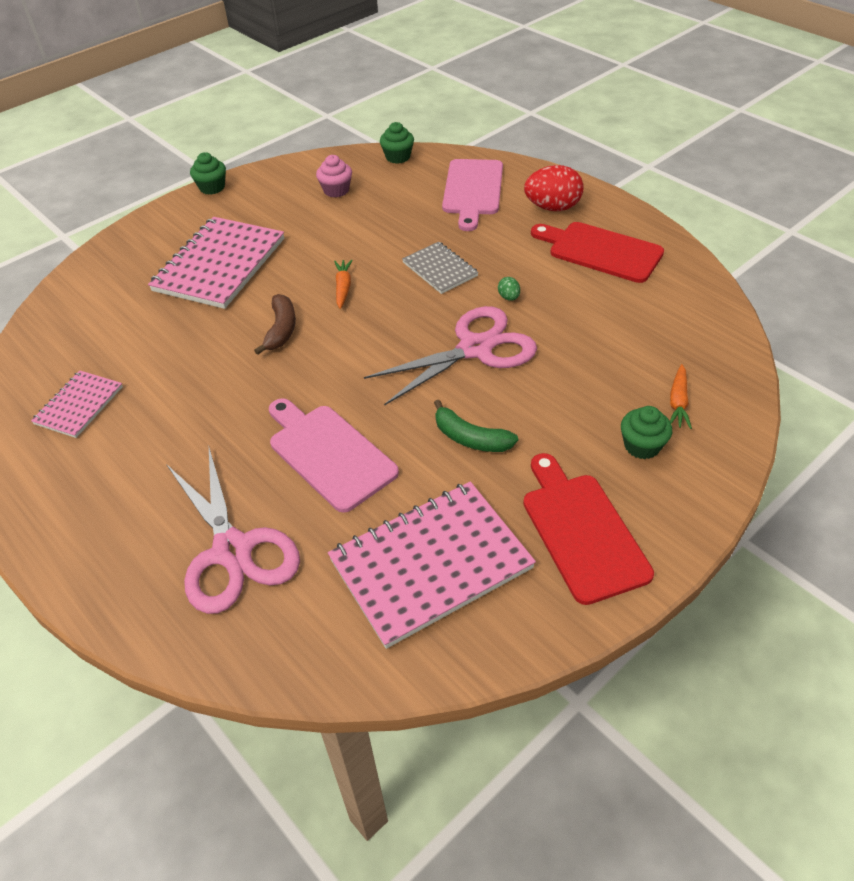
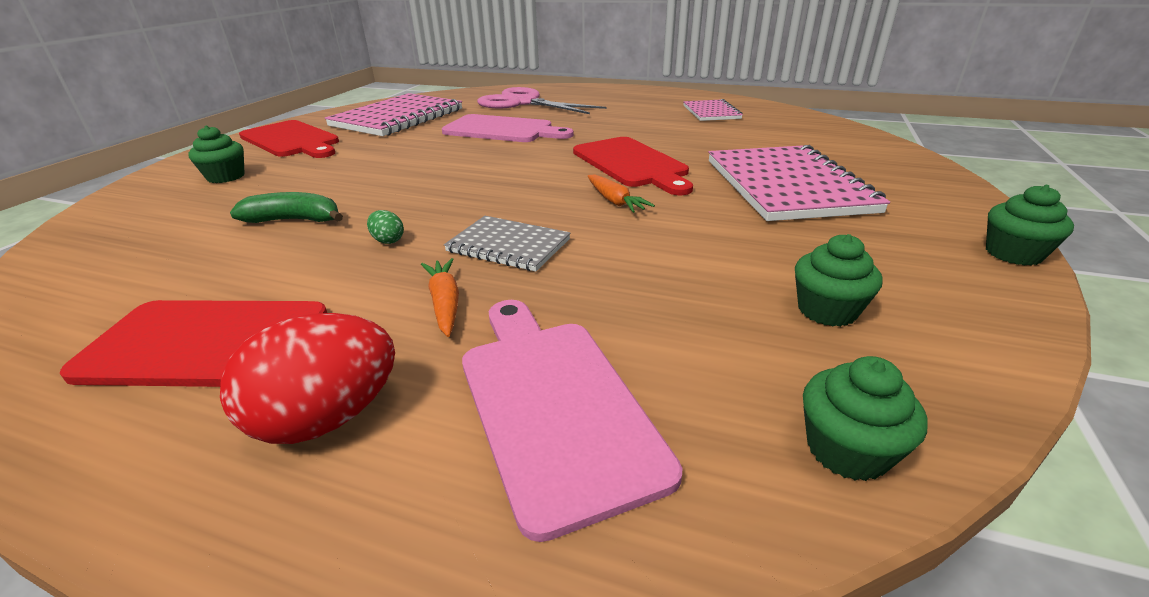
camera: 150 degrees right, 15 degrees down
(281, 329) = (631, 164): brown banana -> red cutting board
(336, 190) = (827, 310): pink cupcake -> green cupcake
(471, 438) = (392, 153): green banana -> green banana (294, 220)
(476, 348) = (412, 194): pink scissors -> none
(678, 402) = (169, 206): orange carrot -> orange carrot (445, 303)

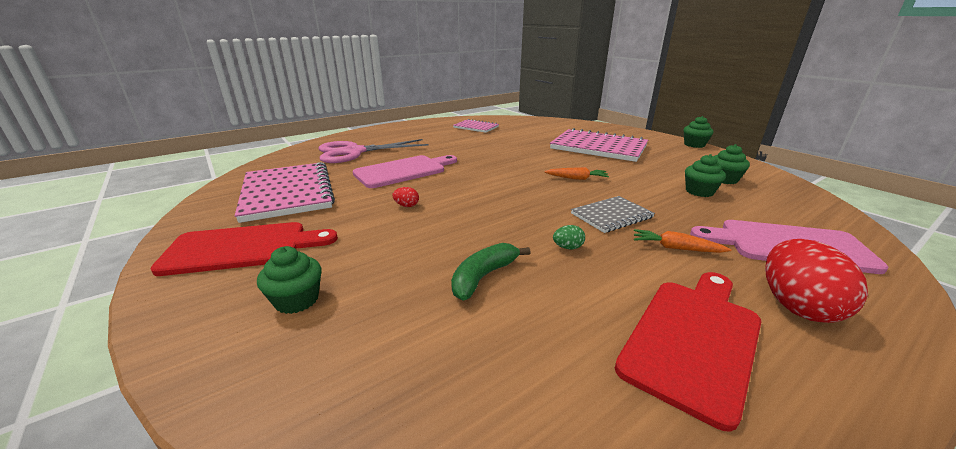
camera: 55 degrees left, 5 degrees down
(417, 155) = (406, 206): none -> red egg
(631, 164) = (527, 161): red cutting board -> none
(847, 450) = (821, 207): green cupcake -> green cupcake (699, 191)

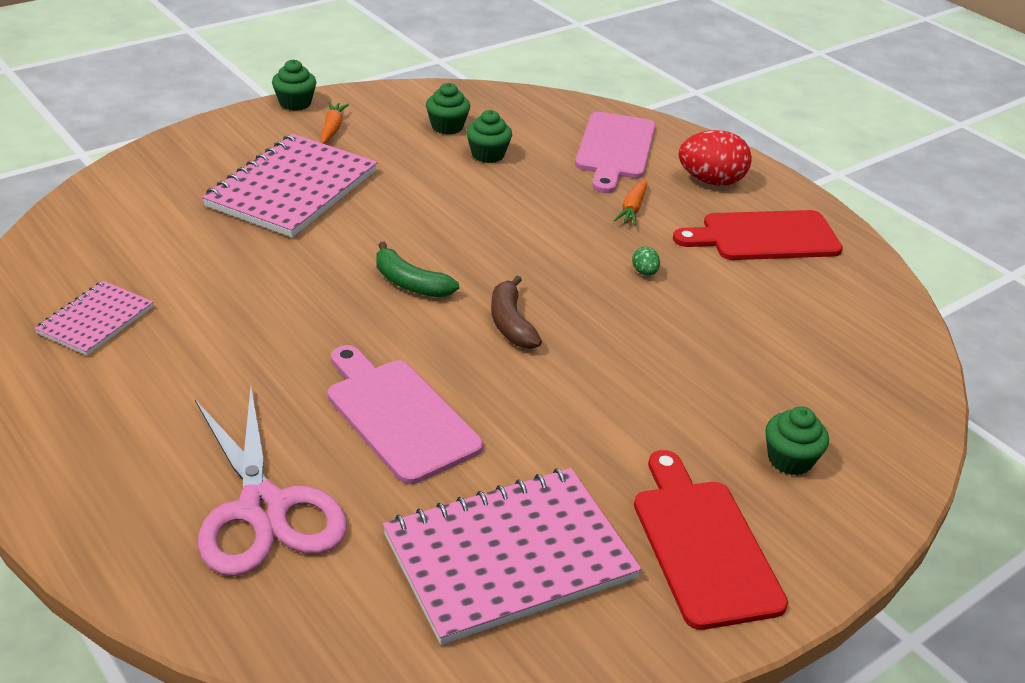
camera: 95 degrees left, 10 degrees up
(406, 206) = (551, 399): red egg -> none
(483, 277) = (714, 332): green banana -> green banana (410, 283)
(484, 196) = (511, 323): none -> brown banana
(577, 178) = (441, 234): orange carrot -> orange carrot (332, 128)
(611, 216) = (563, 230): grey notebook -> none
(693, 338) = (764, 237): red cutting board -> red cutting board turned 45 degrees counterclockwise

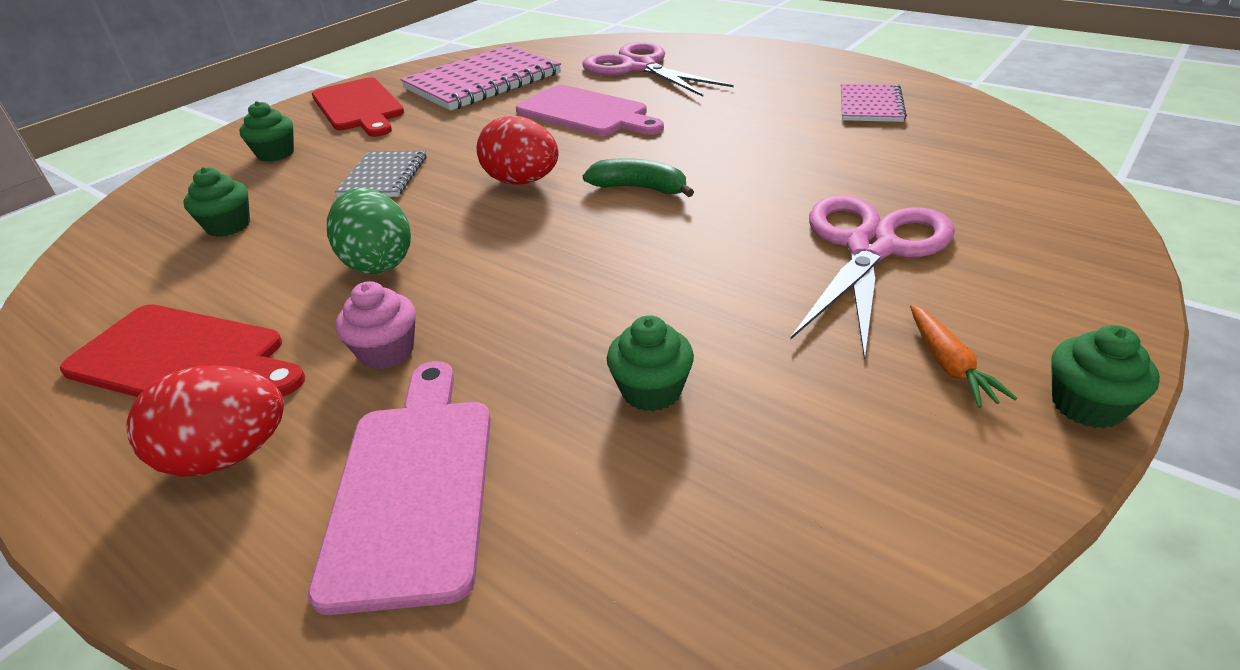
camera: 170 degrees right, 0 degrees up
(292, 189) = (871, 247): pink notebook -> pink scissors
(447, 127) = (765, 439): green cupcake -> green cupcake (228, 226)
(511, 323) = (522, 181): brown banana -> red egg
(632, 208) = (386, 351): orange carrot -> pink cupcake
(644, 272) = (378, 262): green egg -> green egg, size x2.27
(649, 374) = (384, 176): none -> grey notebook
(764, 237) = (183, 359): red cutting board -> red cutting board turned 45 degrees clockwise

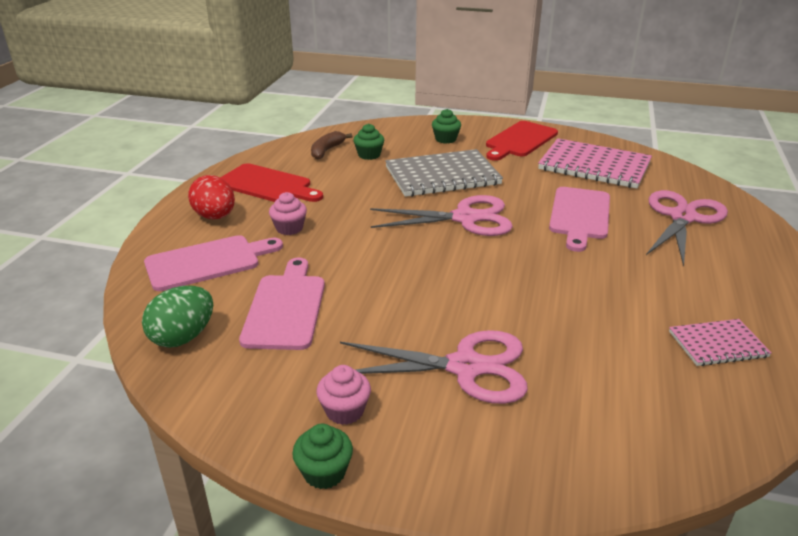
camera: 65 degrees right, 5 degrees down
(146, 266) = (327, 151): none -> brown banana
(183, 359) = (267, 185): red cutting board -> red cutting board turned 60 degrees counterclockwise
(378, 262) = (358, 203): green egg -> green egg (183, 337)
(384, 176) = (442, 176): grey notebook -> grey notebook, size x1.87
(522, 181) = (466, 218): red egg -> pink scissors
(639, 188) = (486, 260): green banana -> none
(651, 391) = (286, 308): green cupcake -> pink cutting board
(949, 364) = (345, 411): orange carrot -> pink cupcake

